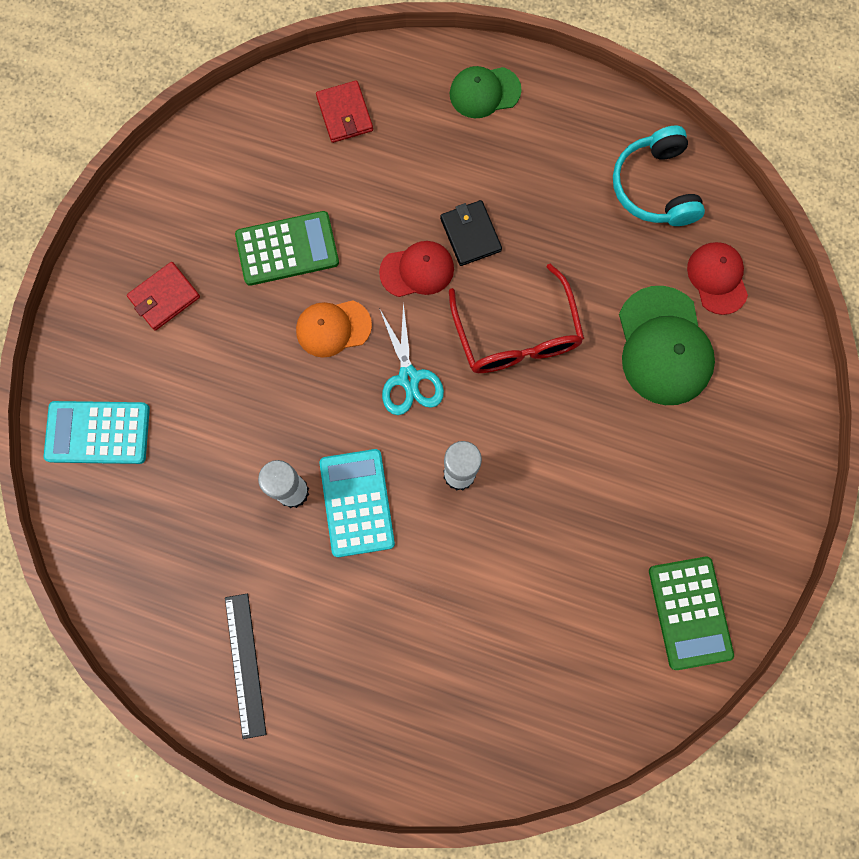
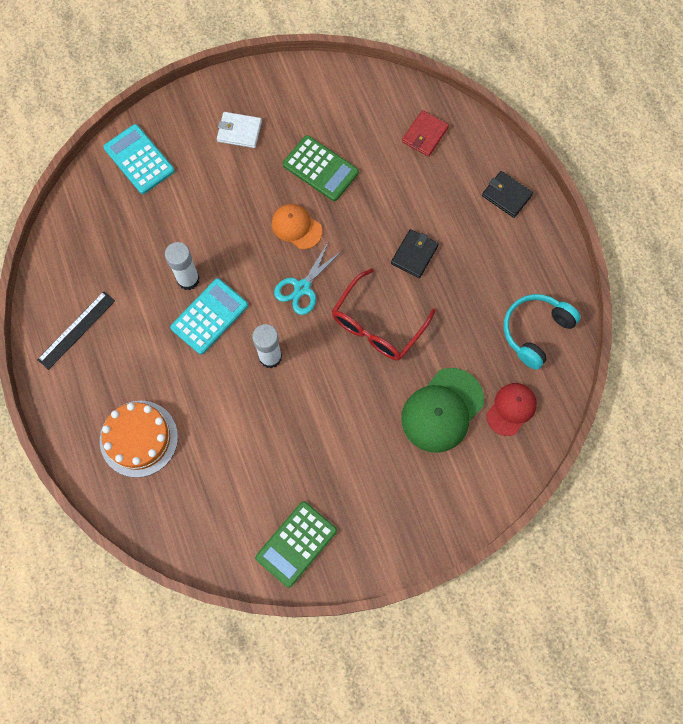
camera: 50 degrees right, 5 degrees down
(164, 297) = (239, 131): red wallet -> white wallet
(417, 270) = (368, 243): red cap -> none
(434, 692) = (139, 438): none -> orange cake
(484, 92) = (506, 195): green cap -> black wallet

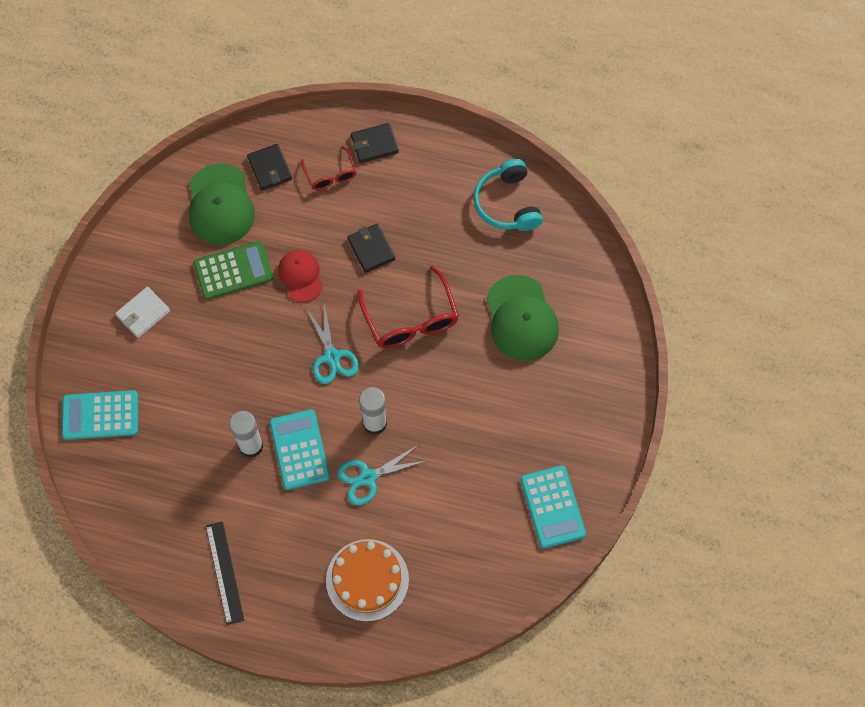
camera: 55 degrees left, 5 degrees down
(222, 382) = (368, 477): none -> turquoise scissors
(296, 227) = (272, 325): orange cap -> none
(296, 544) = (552, 507): green calculator -> turquoise calculator
(367, 122) = (220, 205): none -> green cap
(425, 135) = (270, 168): red wallet -> black wallet
(455, 181) = (330, 174): none -> red glasses
(511, 409) = (558, 266): red cap -> red cap (301, 276)

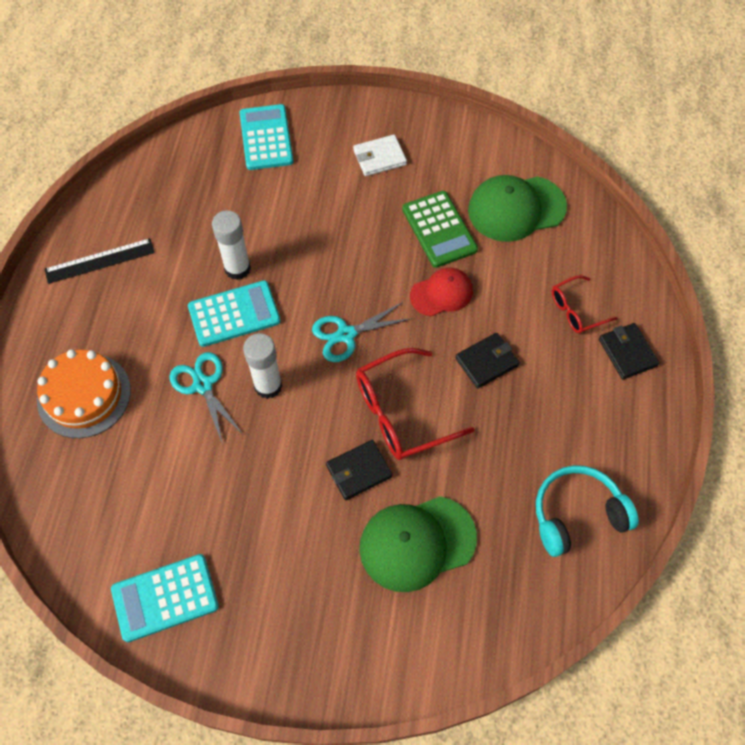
camera: 85 degrees right, 5 degrees down
(143, 313) = (379, 157): white wallet -> white wallet turned 60 degrees counterclockwise
(270, 168) = (571, 249): black wallet -> black wallet (359, 471)

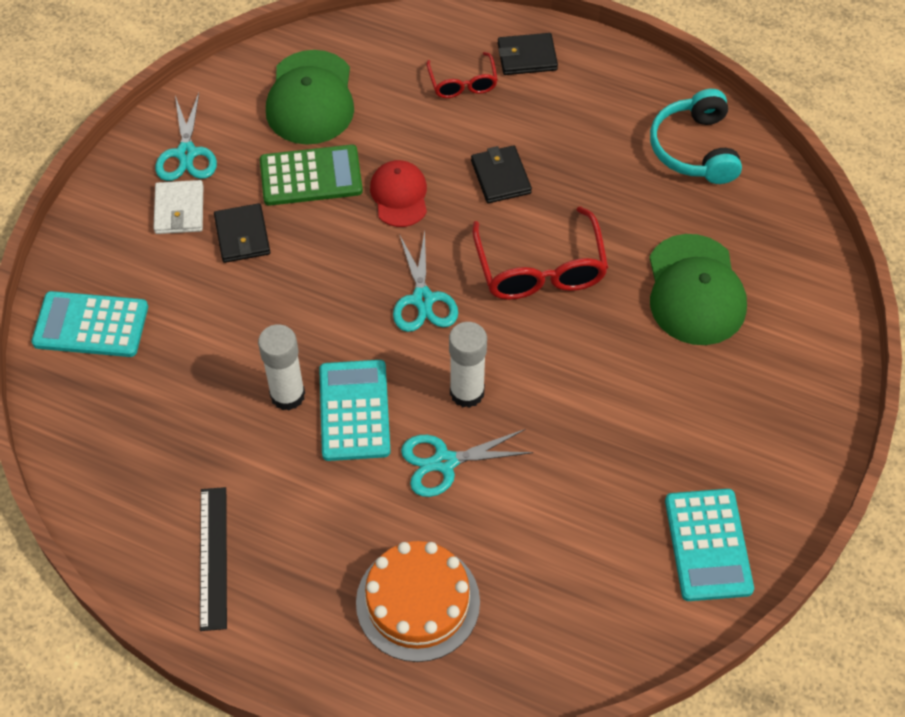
camera: 75 degrees left, 5 degrees down
(359, 471) = (600, 324): black wallet -> black wallet (242, 235)
(432, 147) = (186, 154): none -> turquoise scissors

